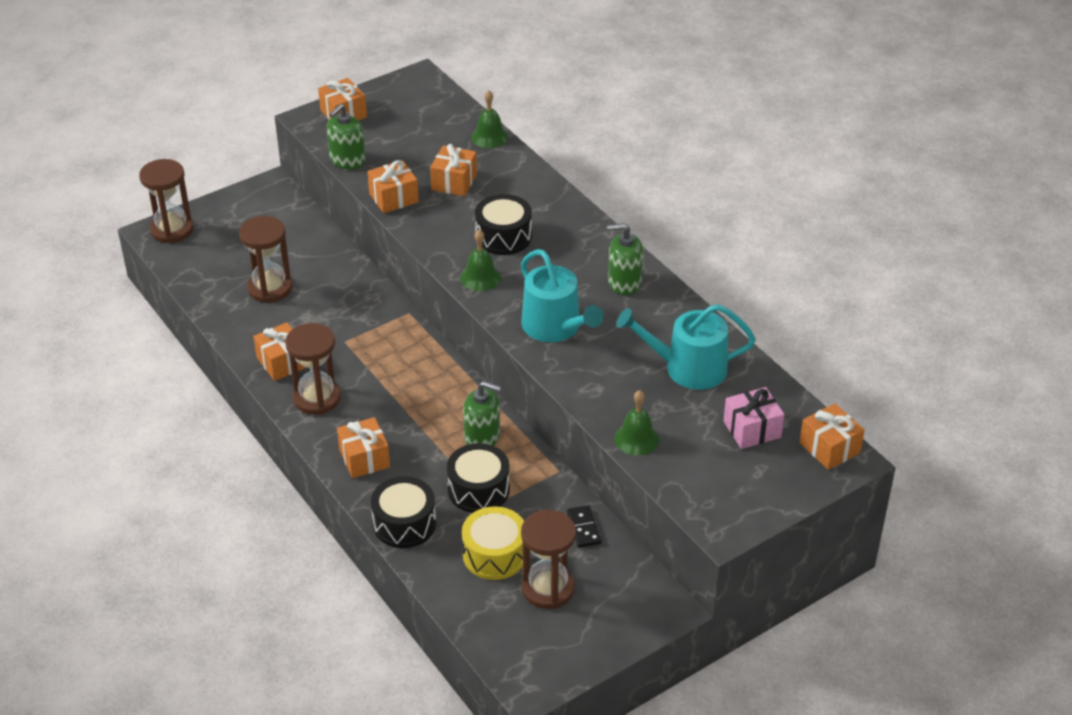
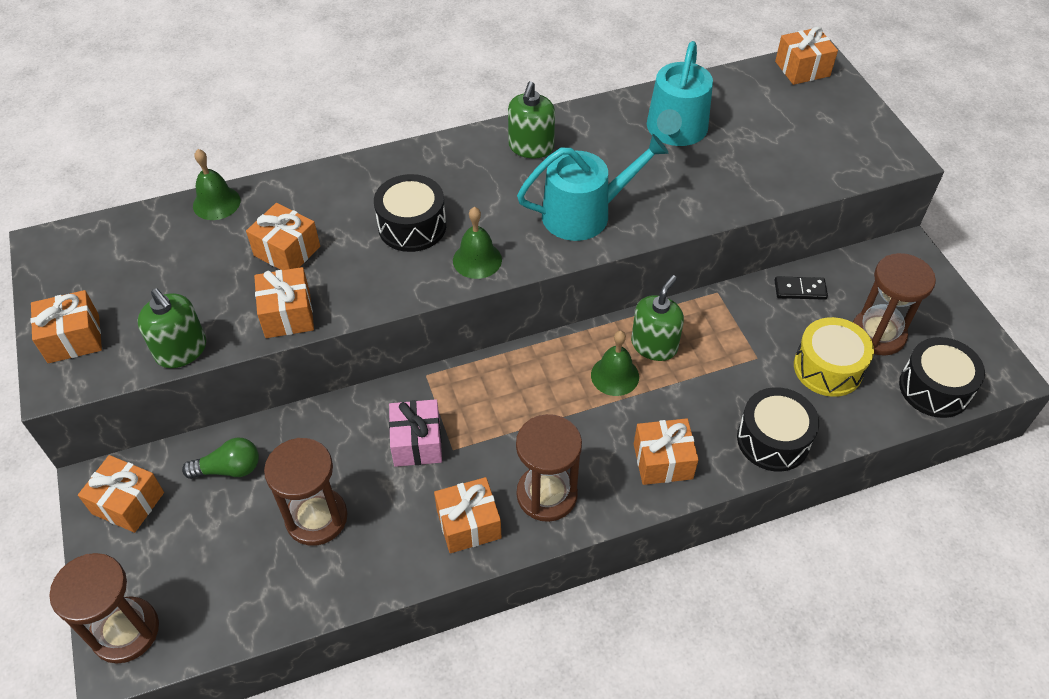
camera: 75 degrees left, 10 degrees up
(261, 202) = (128, 503): none -> orange gift
(298, 238) = (229, 469): none -> green light bulb
(478, 490) = (732, 363): black drum -> black drum (934, 388)
(636, 439) = (769, 188): green bell -> green bell (615, 376)
(752, 429) = (770, 109): pink gift -> pink gift (417, 443)

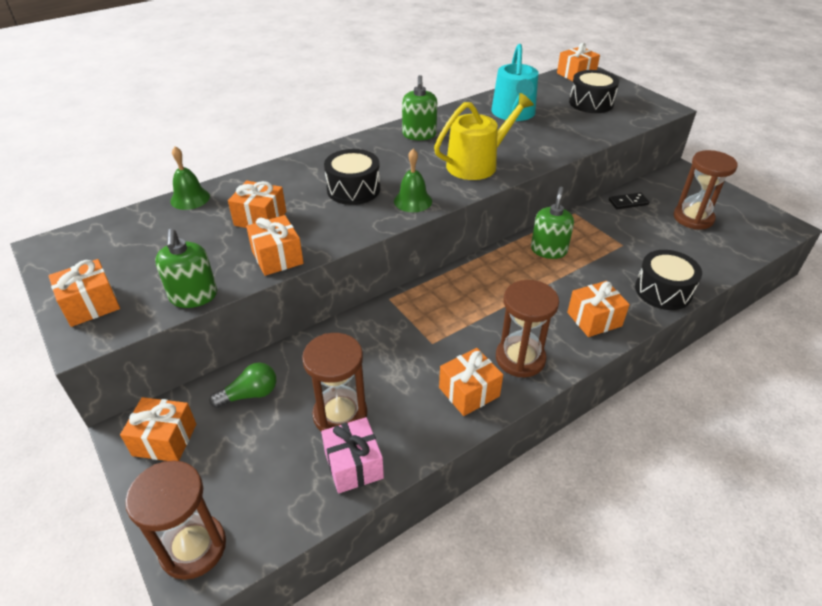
camera: 15 degrees left, 10 degrees down
(181, 350) = (193, 296): green soap dispenser -> green soap dispenser turned 45 degrees clockwise
(417, 443) = (402, 344): pink gift -> pink gift (353, 465)
(584, 213) = (477, 164): turquoise watering can -> yellow watering can
(615, 376) = (530, 273): green bell -> none
(828, 368) = (673, 242): yellow drum -> none
(934, 388) = (748, 241): black drum -> black drum (591, 103)

